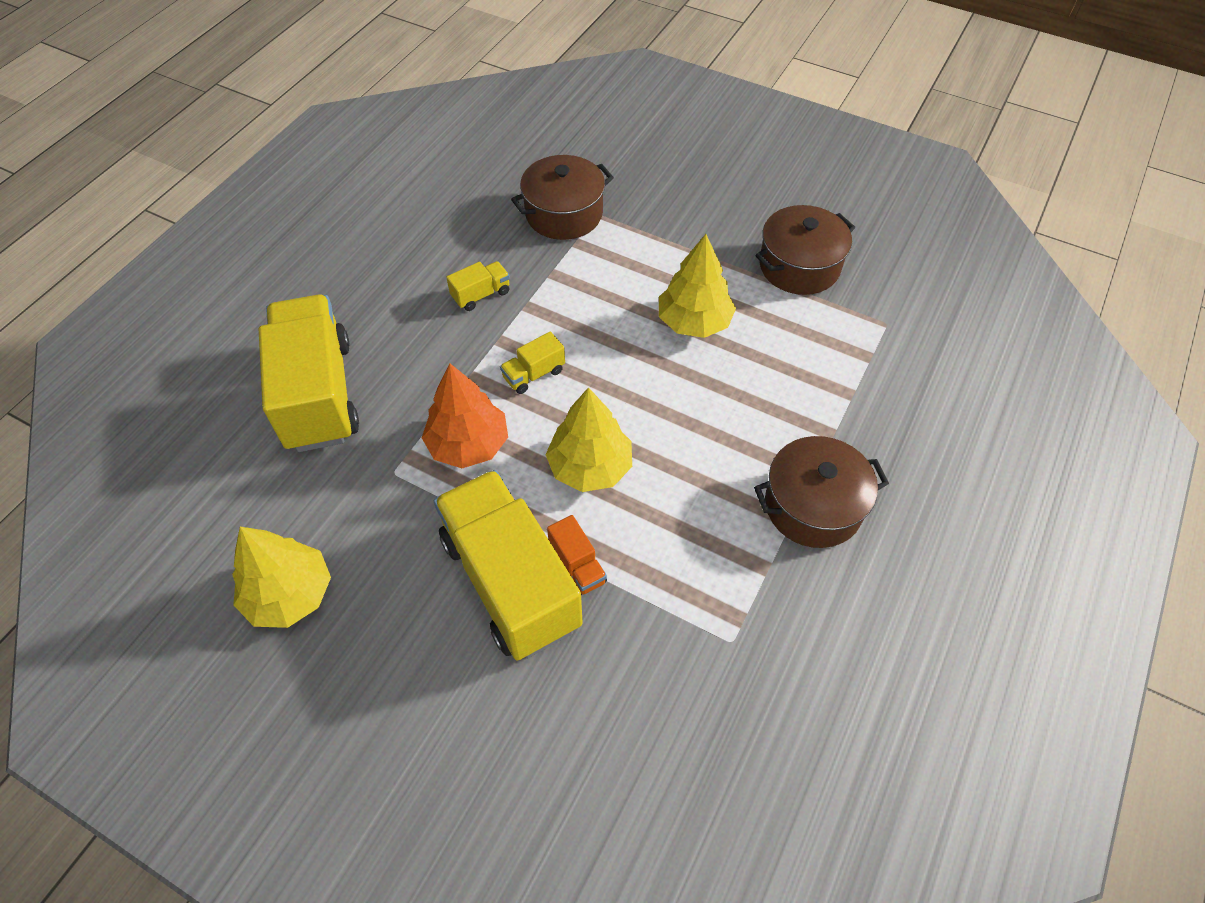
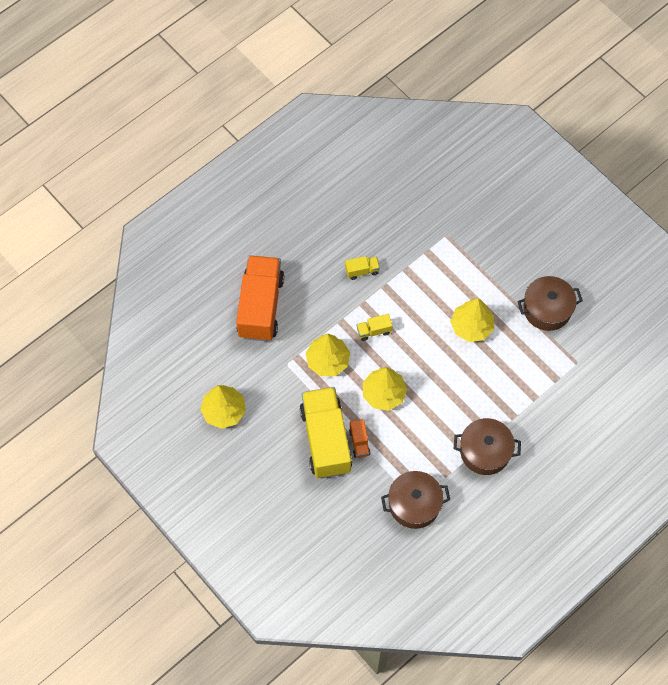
camera: 20 degrees right, 10 degrees up
(318, 394) = (260, 306): yellow truck -> orange truck
(468, 444) = (328, 361): orange tree -> yellow tree
(564, 214) = (427, 228): brown pot -> brown pot (414, 504)

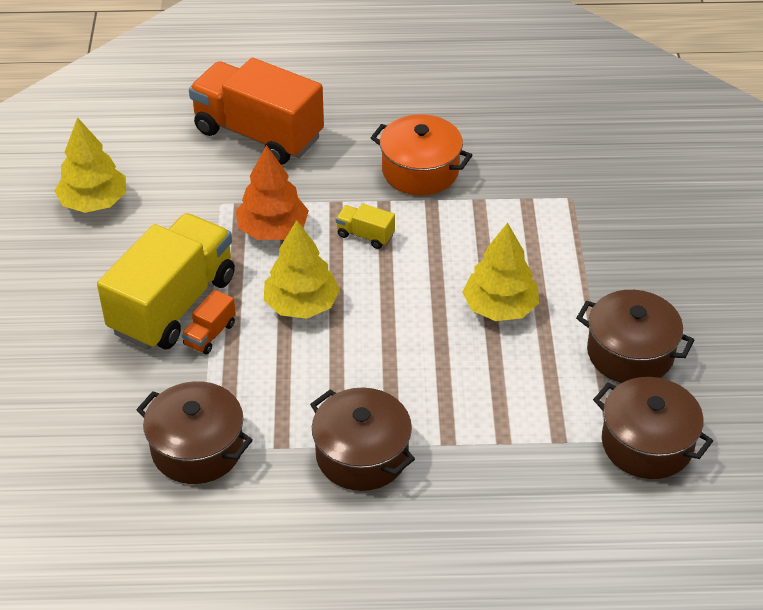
camera: 40 degrees right, 20 degrees down
(260, 306) = (258, 134): orange truck -> orange truck turned 105 degrees counterclockwise
(328, 361) = (273, 230): yellow tree -> orange tree
(362, 271) = (420, 170): yellow truck -> orange pot
(592, 353) = (647, 443): none -> brown pot

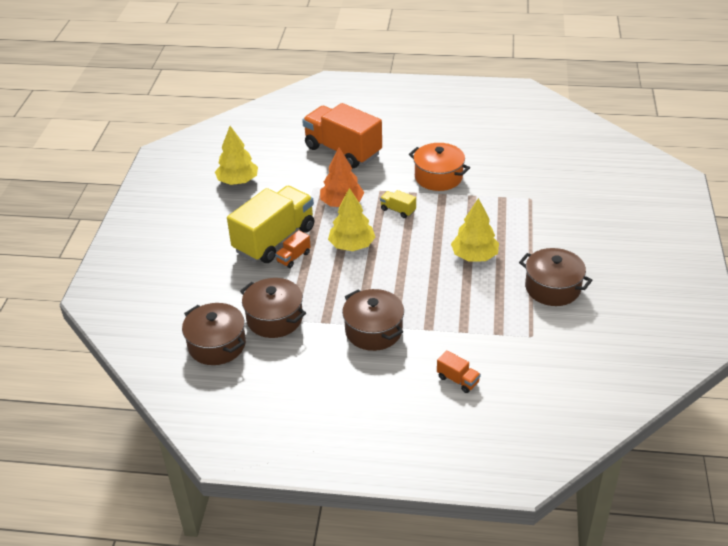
camera: 10 degrees right, 5 degrees down
(509, 529) = (458, 380): none -> orange truck
(647, 443) = (554, 340): brown pot -> brown pot (217, 345)

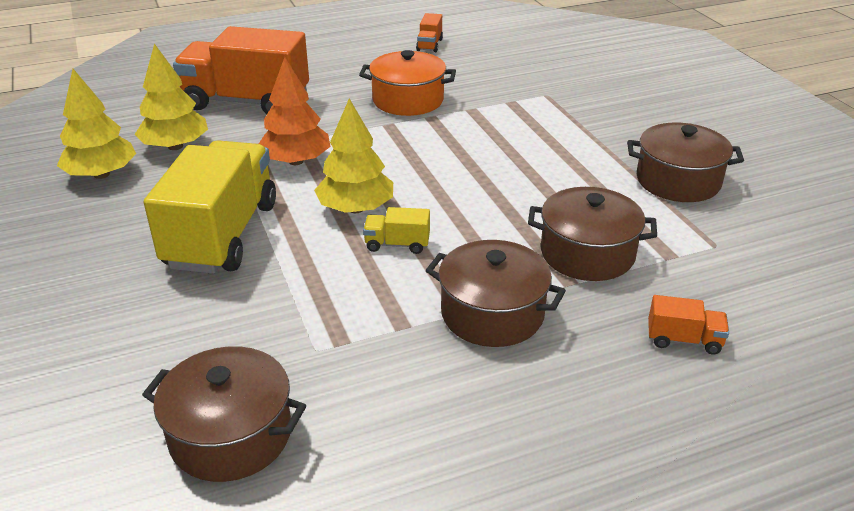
camera: 30 degrees left, 5 degrees down
(274, 318) = (310, 351): brown pot -> brown pot (587, 253)
(293, 257) = (274, 250): orange truck -> orange truck (429, 45)
(398, 210) = (386, 149): yellow truck -> yellow truck (397, 244)
(474, 256) = (542, 173): yellow tree -> yellow tree (175, 146)

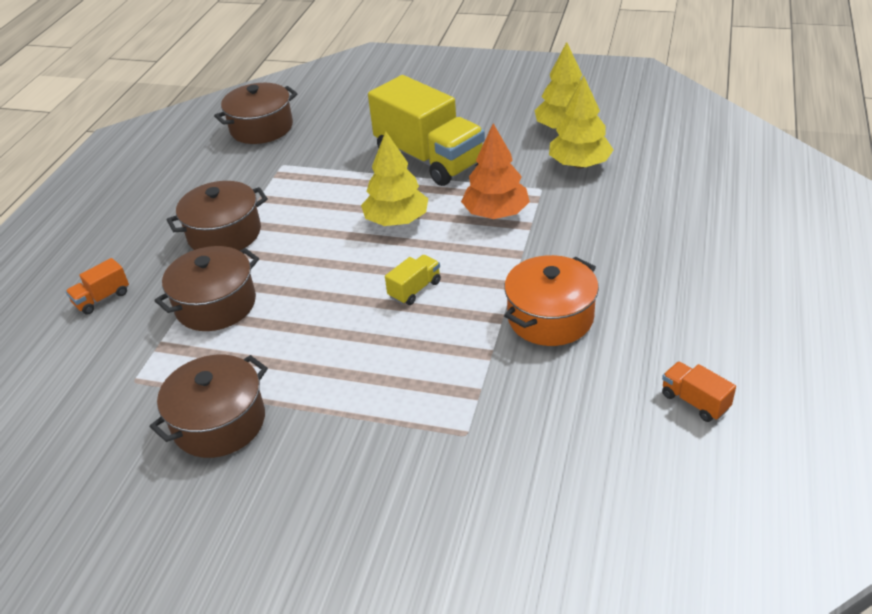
camera: 130 degrees right, 5 degrees up
(246, 102) = (636, 216): orange truck -> none
(397, 244) = (334, 223): yellow truck -> yellow truck (415, 289)

